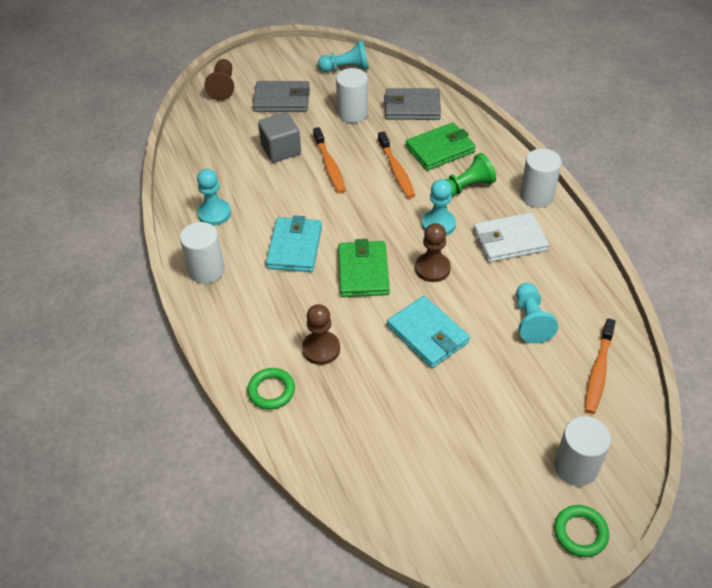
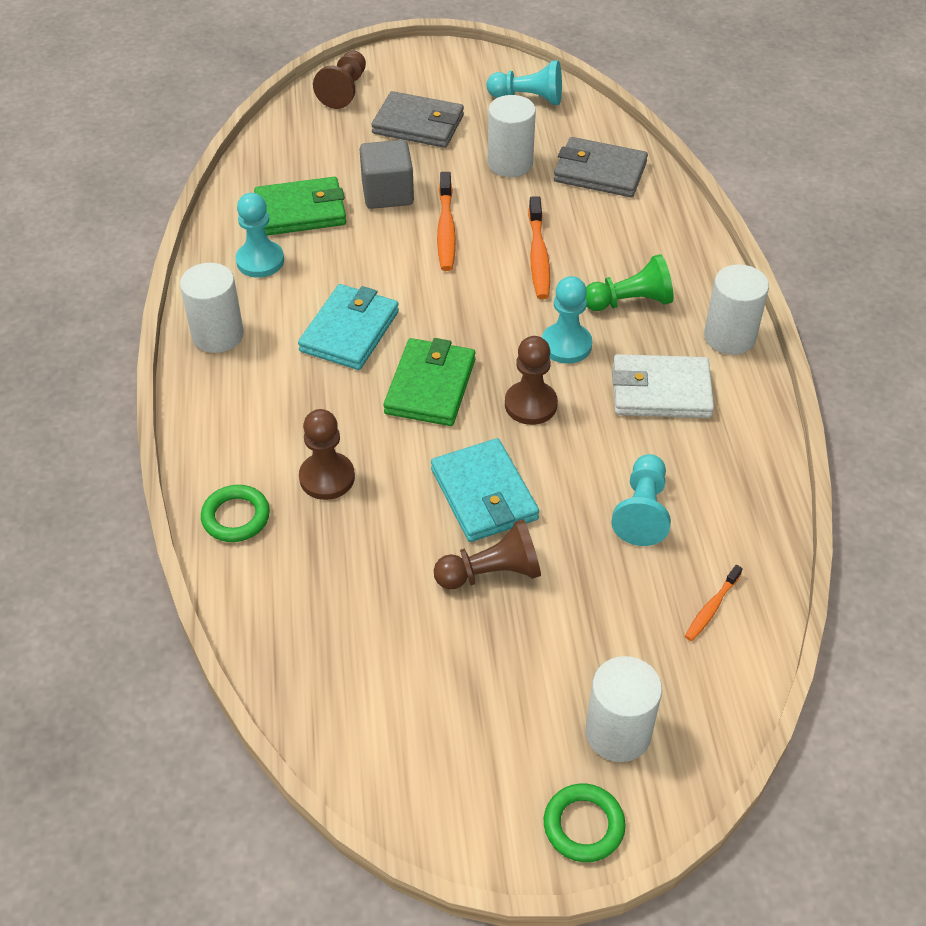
camera: 15 degrees right, 0 degrees up
(440, 149) = (614, 240): green wallet -> green wallet (300, 211)
(454, 385) = (491, 573): none -> brown pawn
(598, 371) = (711, 608): orange toothbrush -> orange toothbrush, size x0.59

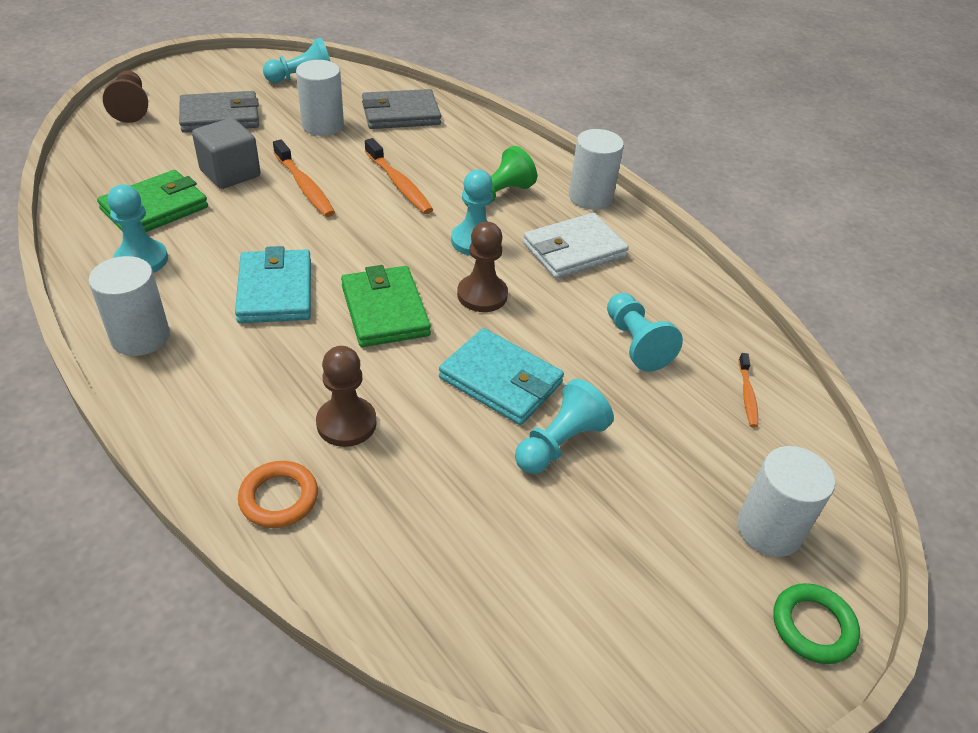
camera: 35 degrees left, 5 degrees down
(236, 517) = (279, 498): green ring -> orange ring
(491, 573) = (559, 443): brown pawn -> turquoise pawn

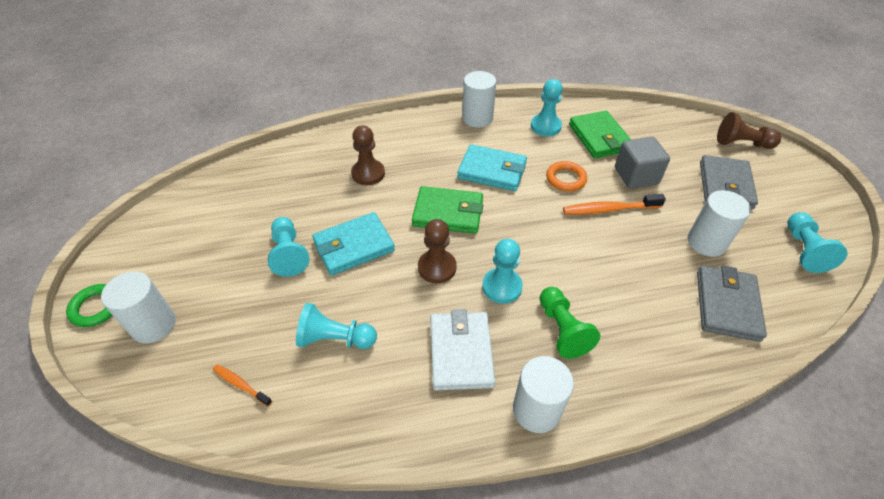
camera: 120 degrees right, 5 degrees up
(279, 498) = (340, 142): orange ring -> orange ring (565, 179)
(399, 184) = (598, 265): orange toothbrush -> none

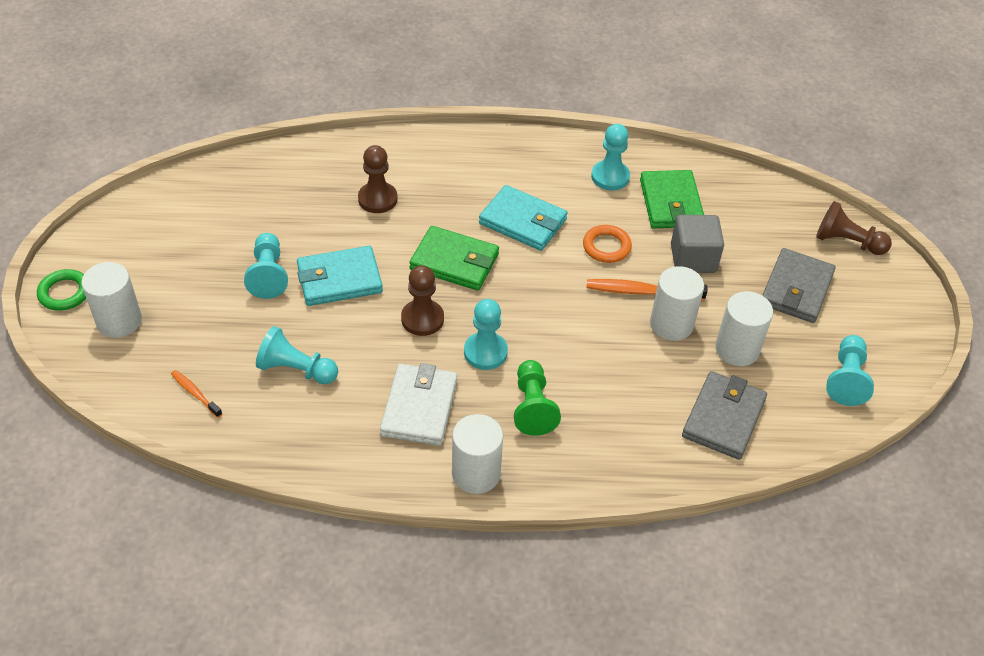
camera: 10 degrees right, 0 degrees up
(477, 118) = (529, 152): white cylinder -> white cylinder (671, 324)

